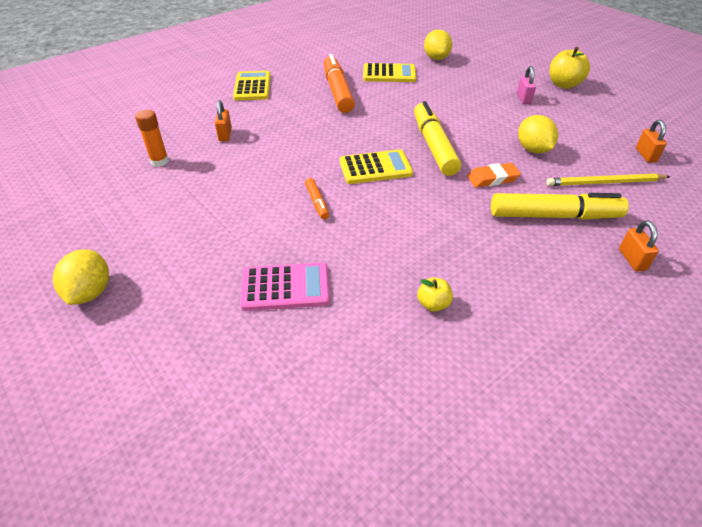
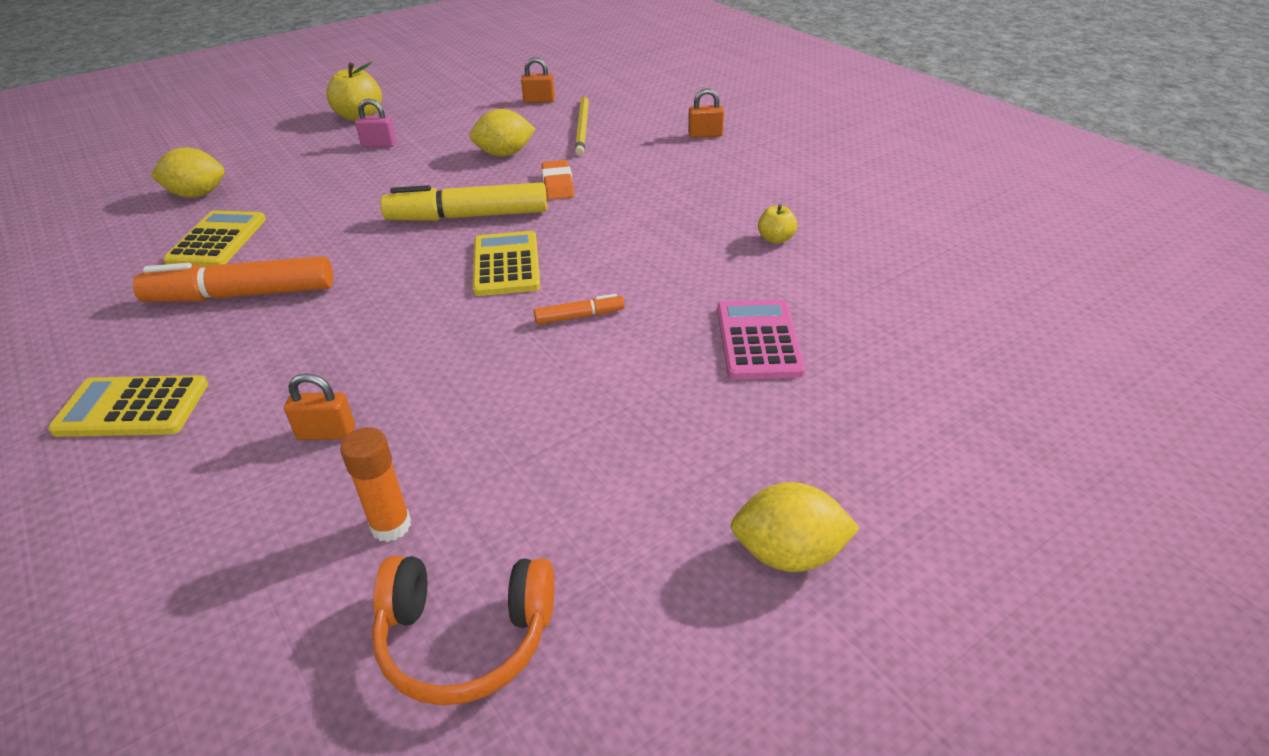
camera: 85 degrees left, 5 degrees down
(89, 189) = (465, 638): none -> orange headphones
(554, 216) = (635, 159): yellow marker -> none

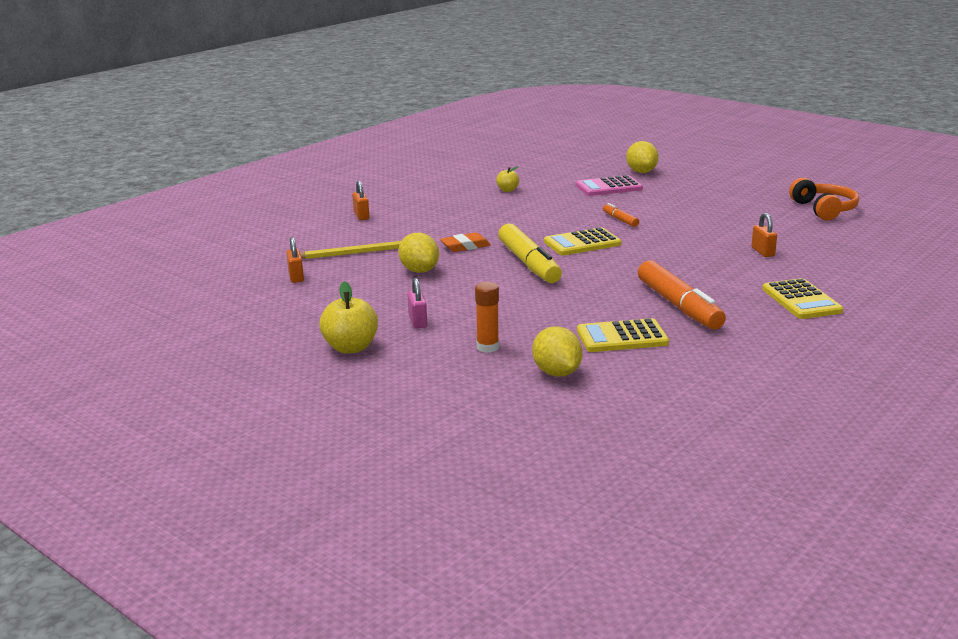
camera: 105 degrees left, 15 degrees down
(391, 526) = (795, 229): orange glue stick -> orange glue stick (487, 347)
(788, 554) = (732, 176): yellow lemon -> yellow lemon (641, 172)

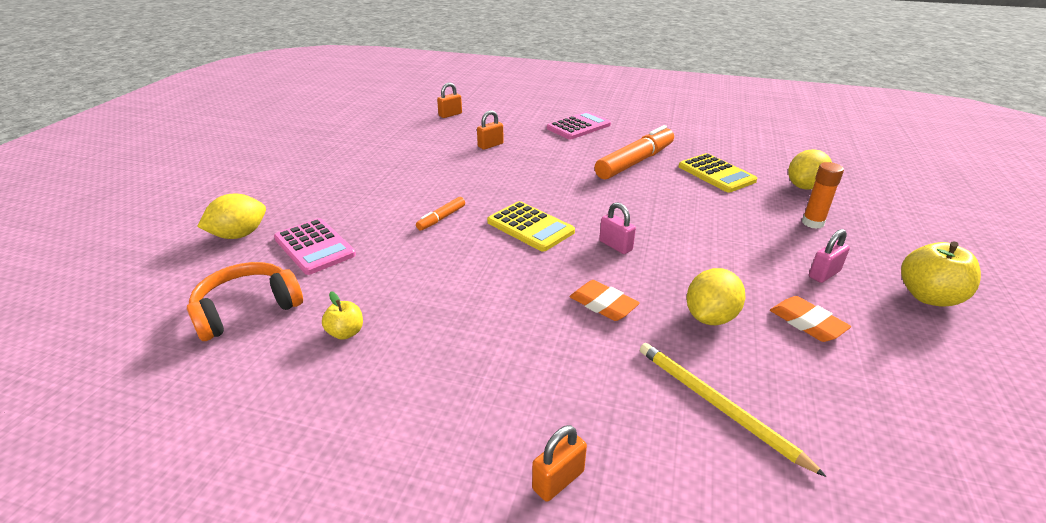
camera: 115 degrees left, 10 degrees up
(296, 277) = (861, 435): orange padlock -> orange padlock (450, 115)
(380, 295) = (807, 323): none -> orange eraser
(529, 264) = (615, 246): yellow marker -> pink padlock
(801, 300) = (578, 126): yellow calculator -> pink calculator
(824, 209) = (365, 132): orange headphones -> orange headphones (247, 309)

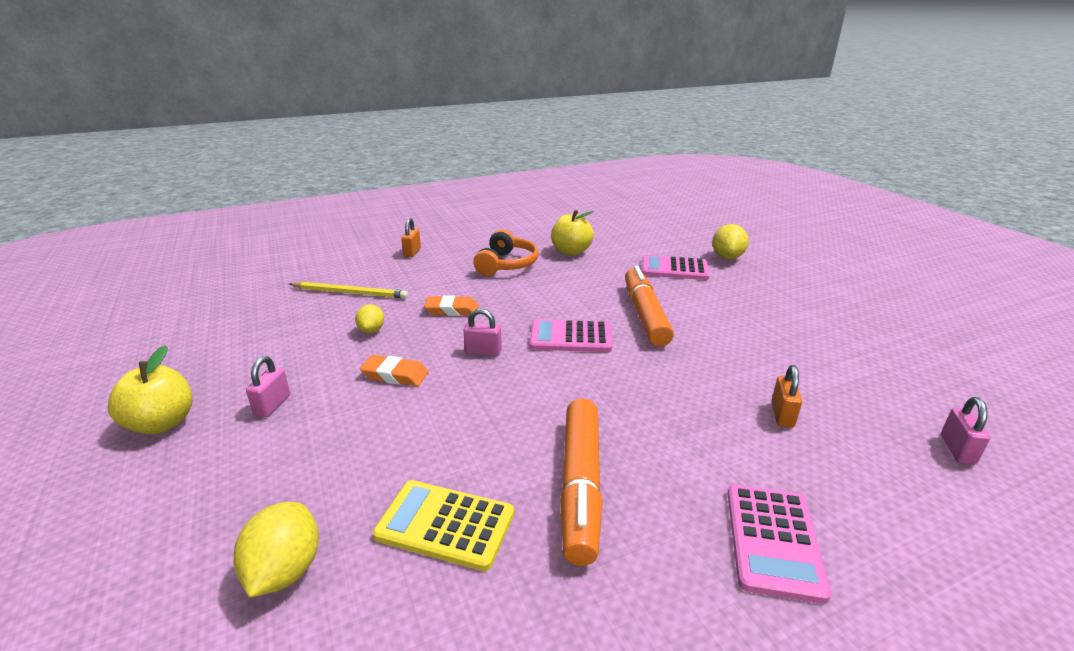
camera: 140 degrees right, 5 degrees down
(247, 309) = (633, 241): orange headphones -> orange headphones (506, 264)
(346, 332) = (571, 251): yellow apple -> yellow apple, size x1.78
(441, 218) = (645, 314): orange marker -> orange marker, size x2.14
(450, 115) = (957, 450): orange padlock -> pink padlock
(530, 227) = (570, 337): yellow calculator -> pink calculator
(710, 317) = (371, 330): yellow lemon -> yellow lemon, size x0.64
(807, 323) = (294, 354): orange eraser -> orange eraser (395, 375)
(812, 223) = (278, 478): orange glue stick -> none

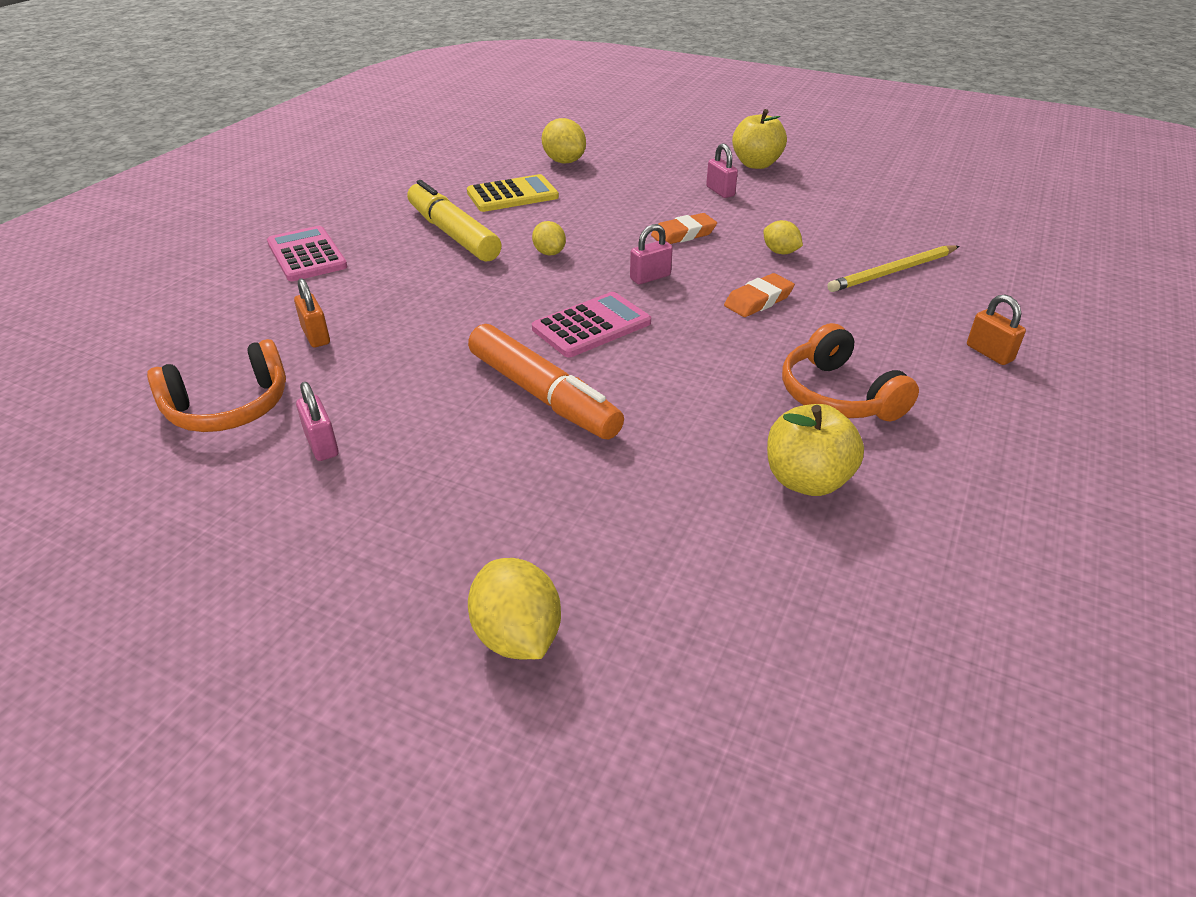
camera: 140 degrees right, 10 degrees up
(520, 409) = (549, 253): none -> yellow lemon
(580, 485) = (453, 234): orange marker -> yellow marker
(674, 269) = (588, 526): pink calculator -> none
(858, 383) = (229, 407): none -> orange headphones
(957, 450) = (136, 369): pink padlock -> pink padlock (322, 445)

